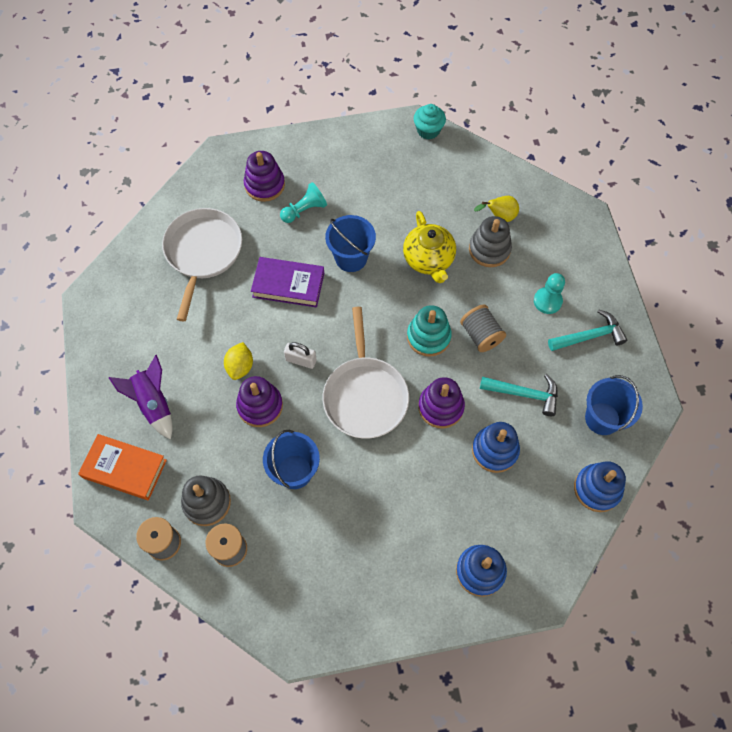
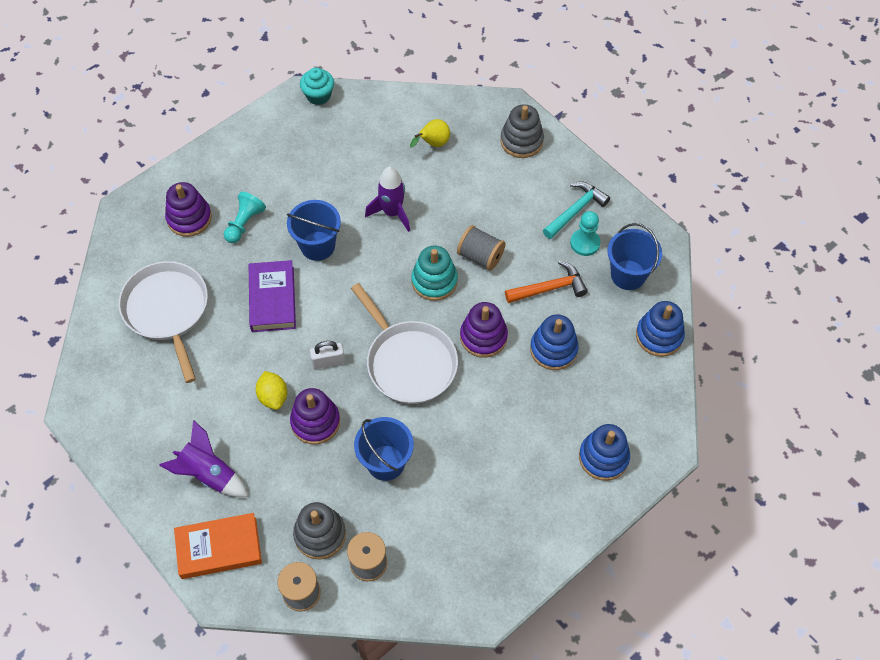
camera: 30 degrees left, 5 degrees down
(288, 285) = (272, 299): purple book -> purple book turned 75 degrees counterclockwise
(429, 260) = (392, 213): yellow teapot -> purple rocket
(489, 249) = (442, 177): grey stacking toy -> grey stacking toy (521, 141)
(524, 394) = (549, 288): turquoise hammer -> orange hammer
(547, 301) = (521, 198): turquoise pawn -> turquoise pawn (585, 243)

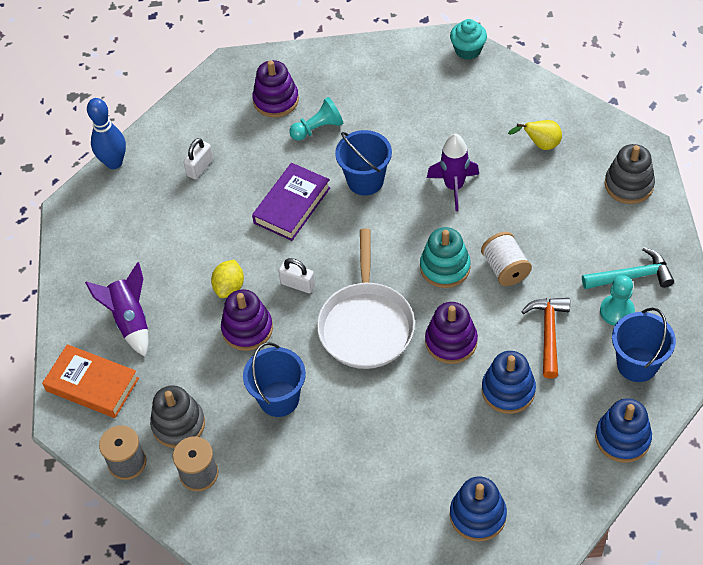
camera: 40 degrees right, 5 degrees down
(85, 348) = (114, 162): none -> blue bowling pin
(167, 310) = (200, 167): white pan -> white padlock
(480, 256) = (505, 269): grey spool -> white spool
(549, 288) = (548, 333): orange hammer -> orange hammer turned 105 degrees counterclockwise

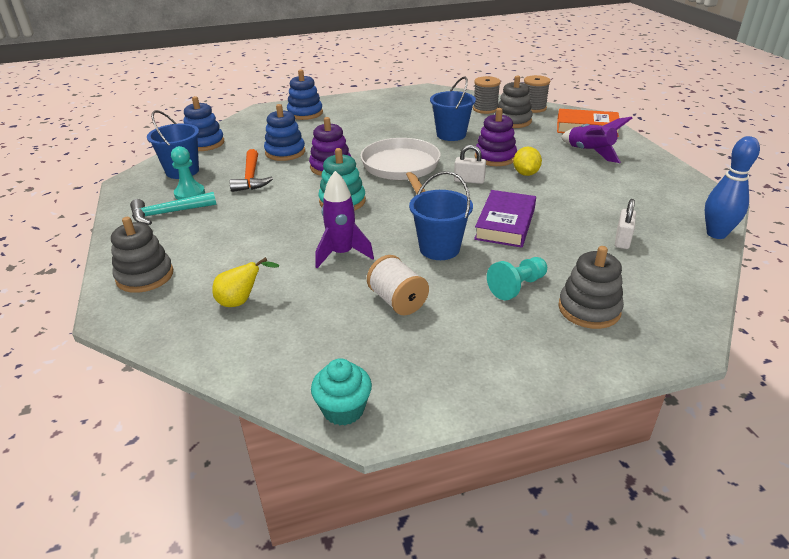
camera: 165 degrees right, 20 degrees down
(276, 100) = (589, 309): purple stacking toy -> grey stacking toy
(505, 269) = (286, 206): white spool -> white spool (397, 301)

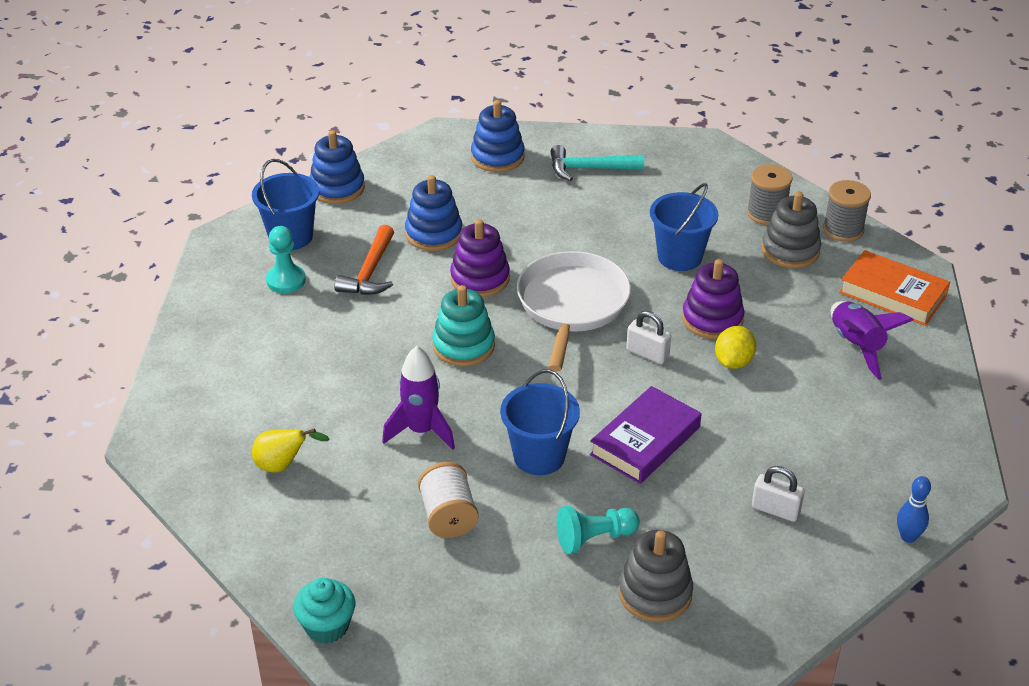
camera: 20 degrees right, 5 degrees up
(145, 276) = (195, 400): grey stacking toy -> none
(168, 213) = (250, 308): turquoise hammer -> turquoise hammer (589, 169)
(622, 240) = (775, 510): white padlock -> white padlock turned 75 degrees clockwise
(716, 234) = (908, 537): blue bowling pin -> blue bowling pin, size x0.60

